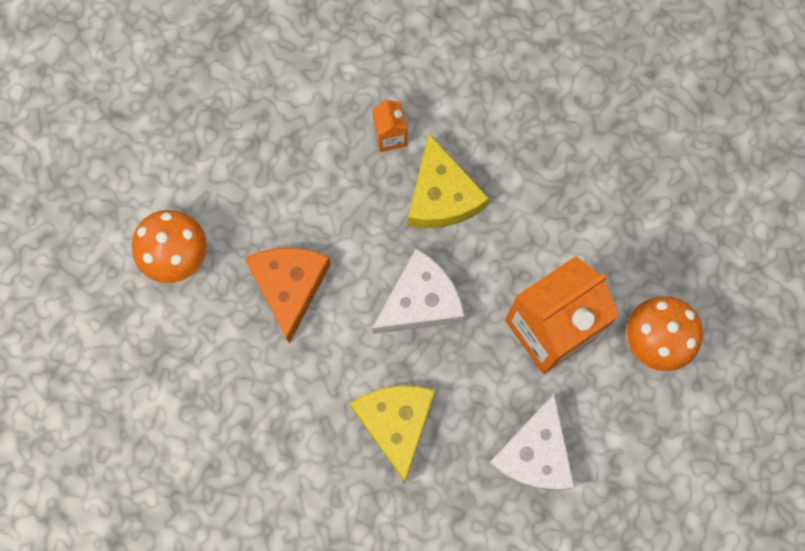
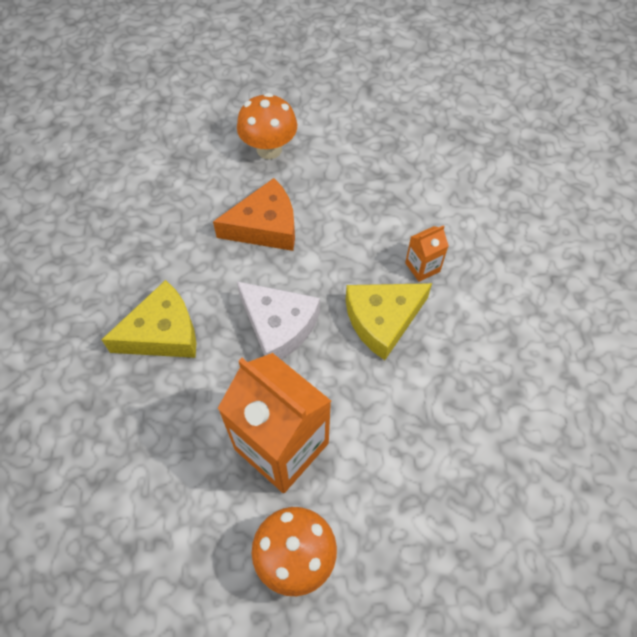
camera: 75 degrees right, 15 degrees down
(534, 453) = (153, 459): white cheese -> none

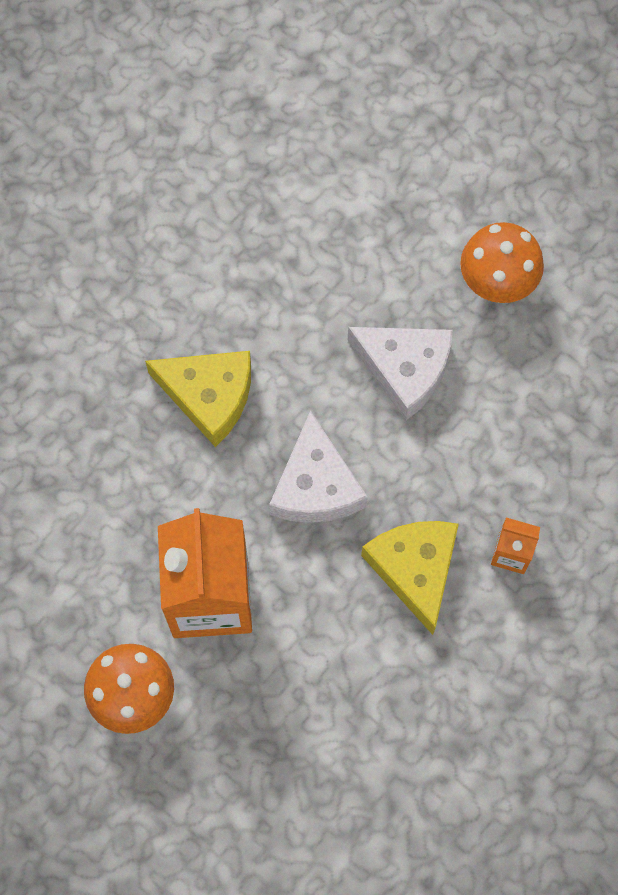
camera: 45 degrees right, 10 degrees up
(265, 226) = (405, 370): orange cheese -> white cheese
(382, 320) = (415, 569): yellow cheese -> yellow cheese turned 60 degrees clockwise

